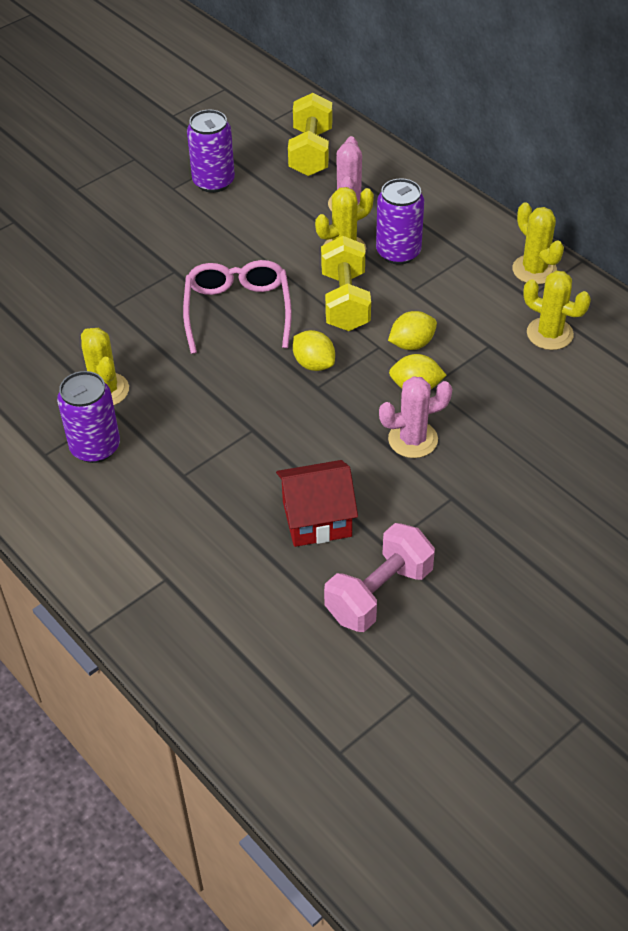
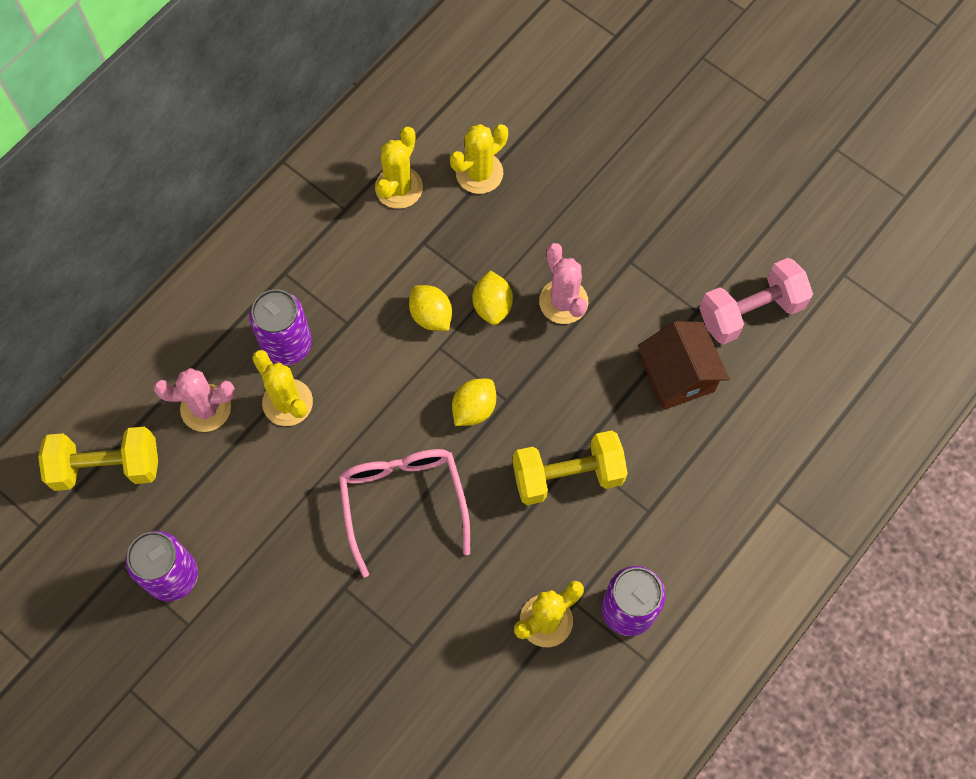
camera: 100 degrees left, 20 degrees up
(238, 311) = (403, 502): pink glasses -> pink glasses turned 90 degrees clockwise
(317, 519) = (678, 376): red house -> brown house
(345, 301) = (374, 390): yellow dumbbell -> yellow dumbbell (567, 475)
(379, 593) = (750, 311): pink dumbbell -> pink dumbbell turned 60 degrees counterclockwise
(534, 270) = (302, 206): yellow cactus -> yellow cactus (479, 173)

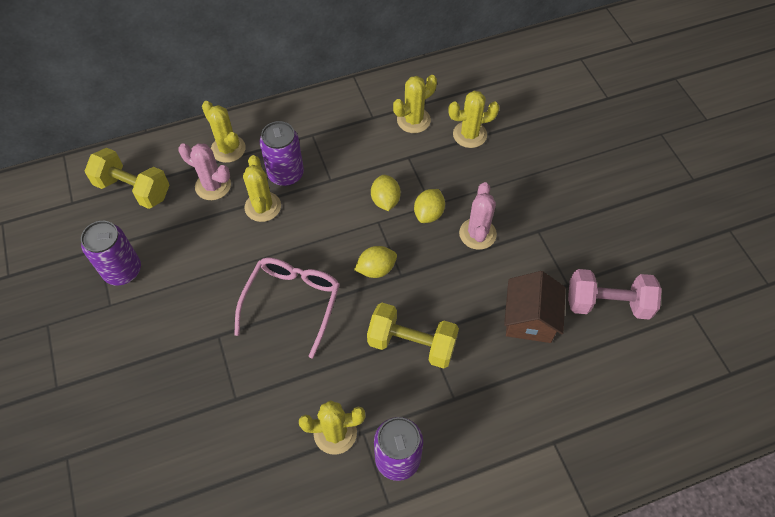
camera: 30 degrees right, 10 degrees down
(190, 348) = (228, 149): none -> yellow cactus

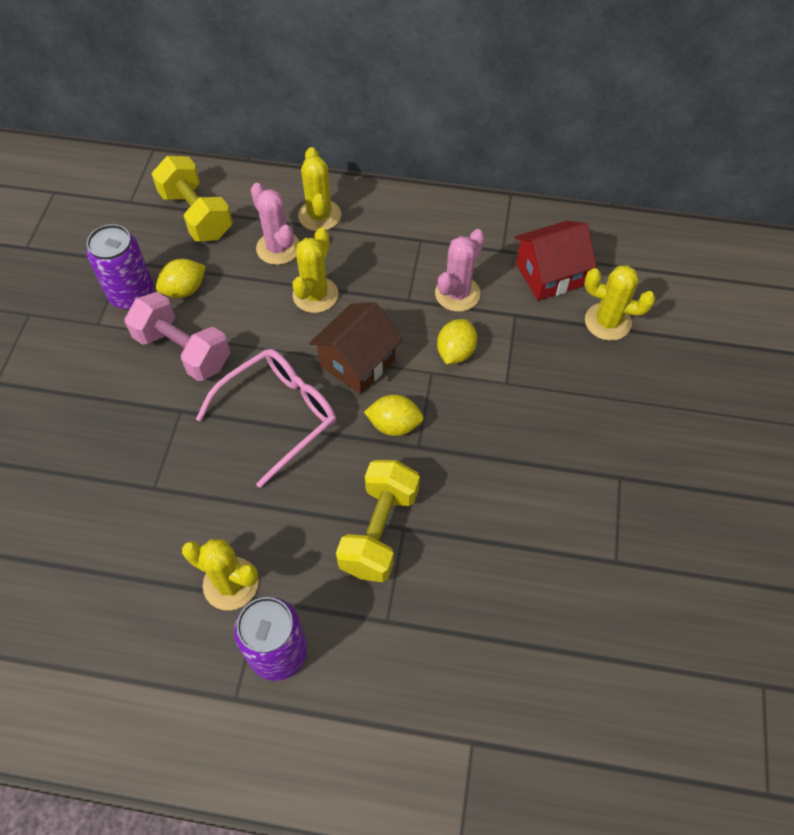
camera: 30 degrees right, 0 degrees up
(286, 174) = (363, 271): purple can -> none
(412, 344) = (379, 531): yellow dumbbell -> yellow dumbbell turned 60 degrees clockwise
(413, 120) = (549, 275): yellow cactus -> red house
(428, 214) = (496, 391): yellow lemon -> yellow lemon (184, 290)
(477, 234) = (541, 443): pink cactus -> pink cactus (457, 294)
(529, 319) = (539, 578): brown house -> brown house (357, 362)
(607, 303) = (653, 612): pink dumbbell -> pink dumbbell (183, 350)

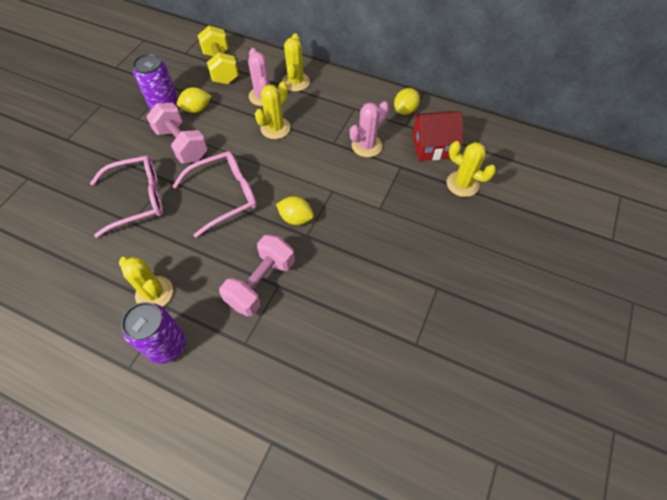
camera: 15 degrees right, 0 degrees up
(149, 450) = (138, 199): none -> pink glasses
(357, 362) = (286, 174): brown house -> none
(379, 531) = (261, 283): yellow dumbbell -> pink dumbbell
(455, 352) = (352, 181): yellow lemon -> yellow lemon (405, 110)

